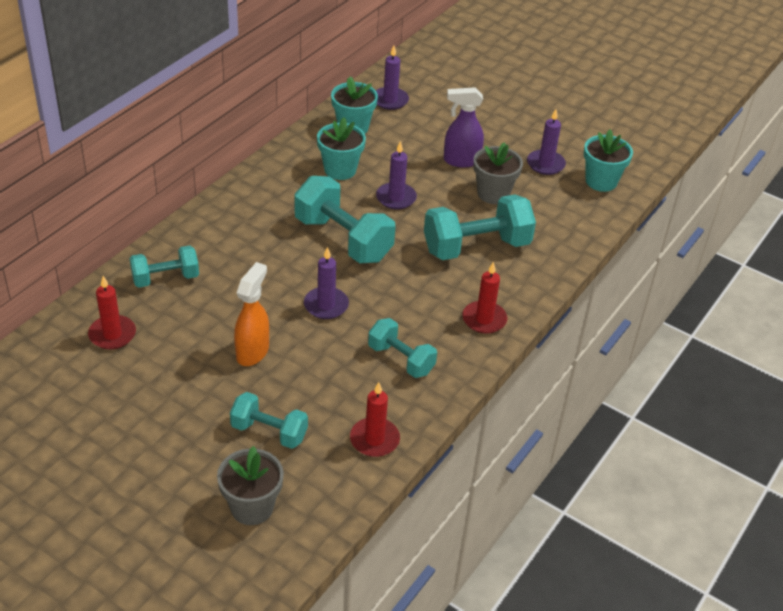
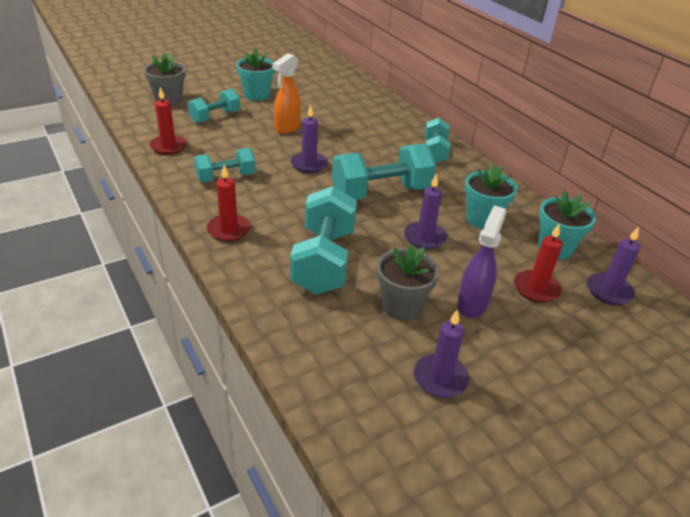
camera: 115 degrees right, 5 degrees down
(112, 334) = (341, 93): red candle -> red candle (536, 288)
(165, 278) = (381, 117): turquoise dumbbell -> turquoise dumbbell (435, 151)
(253, 352) = (287, 128): orange spray bottle -> orange spray bottle turned 75 degrees clockwise
(601, 181) = (381, 422): turquoise flower pot -> turquoise flower pot (256, 95)

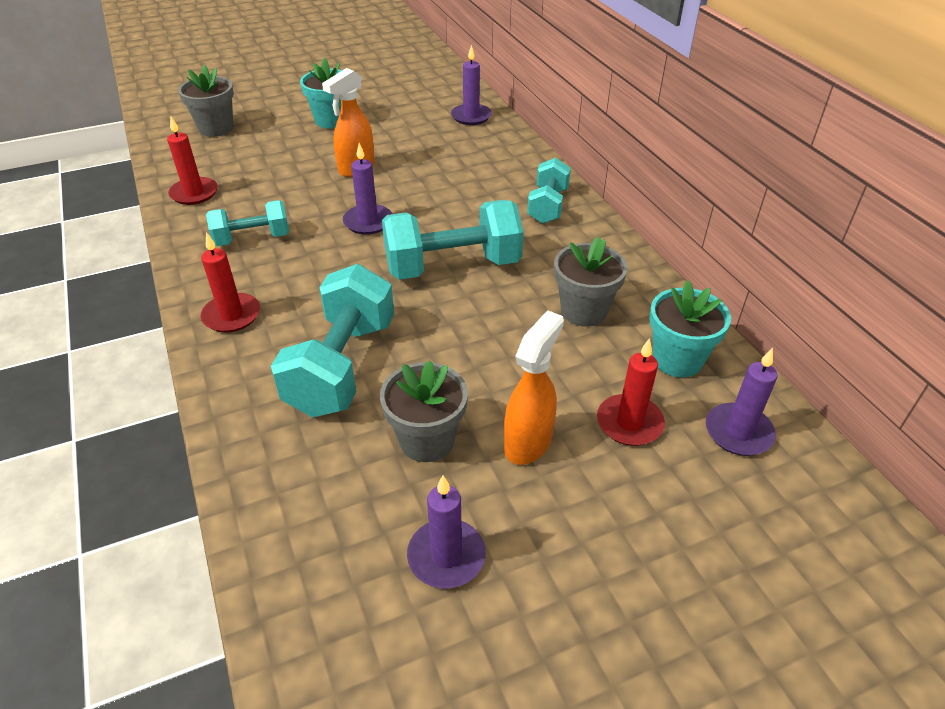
camera: 10 degrees right, 5 degrees up
(215, 117) = (267, 152): turquoise dumbbell -> none
(424, 237) = (492, 336): purple candle -> purple candle (471, 116)
(472, 304) = (528, 442): purple spray bottle -> orange spray bottle
(482, 219) = (584, 311): turquoise flower pot -> grey flower pot

